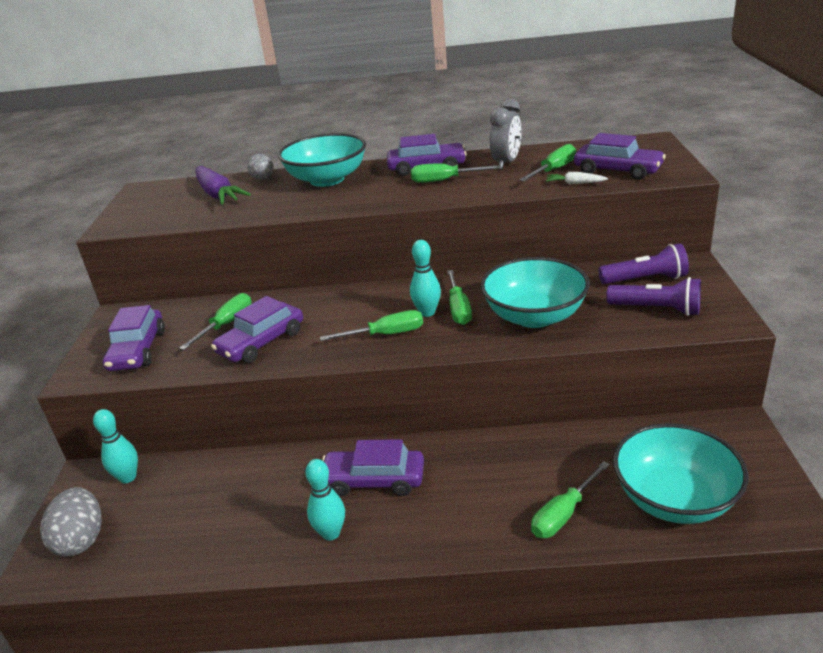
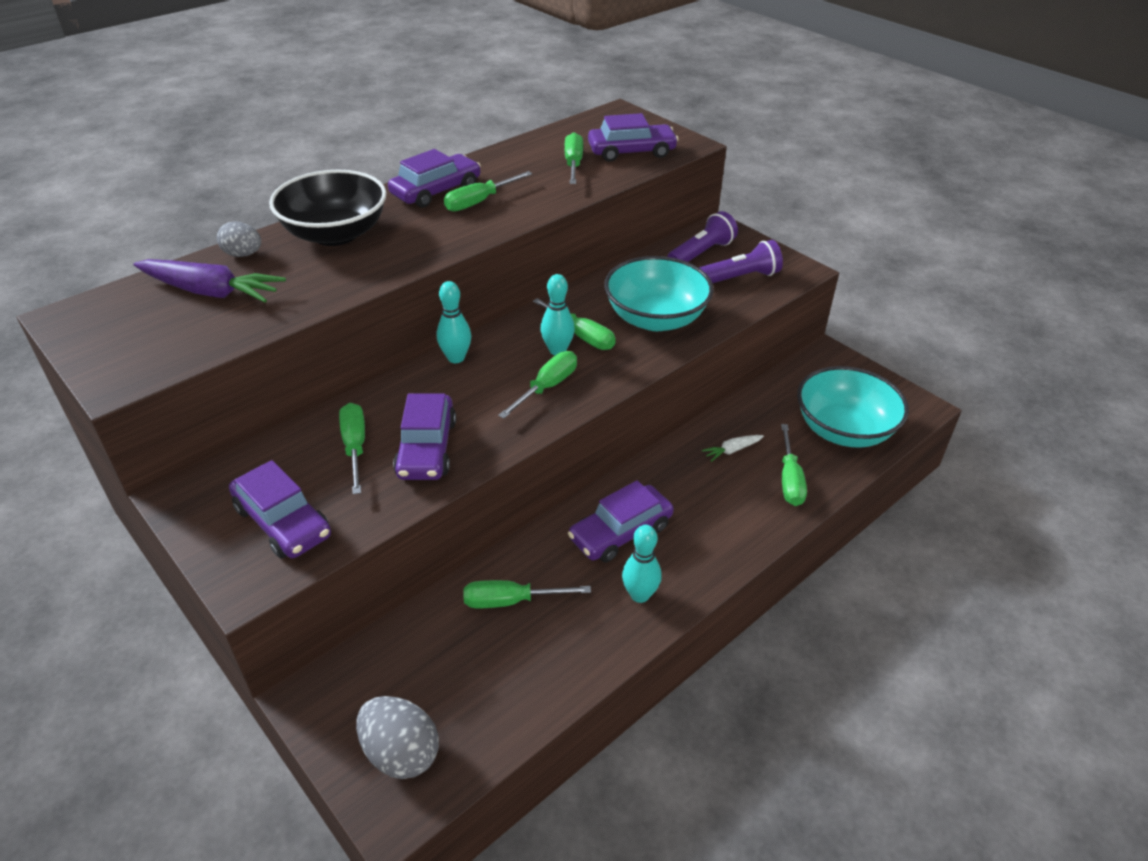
camera: 45 degrees left, 10 degrees up
(128, 477) = (365, 668): turquoise bowling pin -> turquoise bowling pin (456, 358)
(248, 486) = (511, 601): none -> green screwdriver
(327, 179) = (335, 234): turquoise bowl -> black bowl
(506, 163) = (515, 166): grey clock -> none
(575, 183) = (612, 174): white carrot -> white carrot (732, 450)

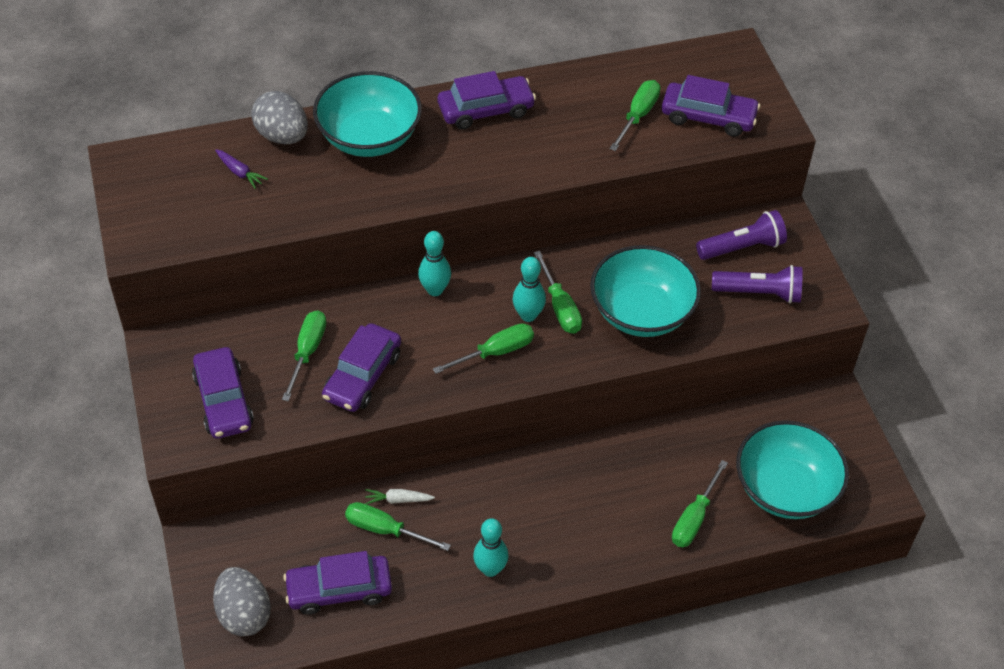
camera: 25 degrees right, 10 degrees up
(211, 292) = (240, 172): purple carrot -> purple carrot, size x0.48
(243, 254) = (282, 136): grey egg -> grey egg, size x1.53
(335, 234) = (369, 137): black bowl -> turquoise bowl
(479, 202) = (517, 139): green screwdriver -> none
(620, 532) = (509, 506): purple car -> purple car (339, 590)
(732, 450) = (661, 467): white carrot -> white carrot (398, 500)

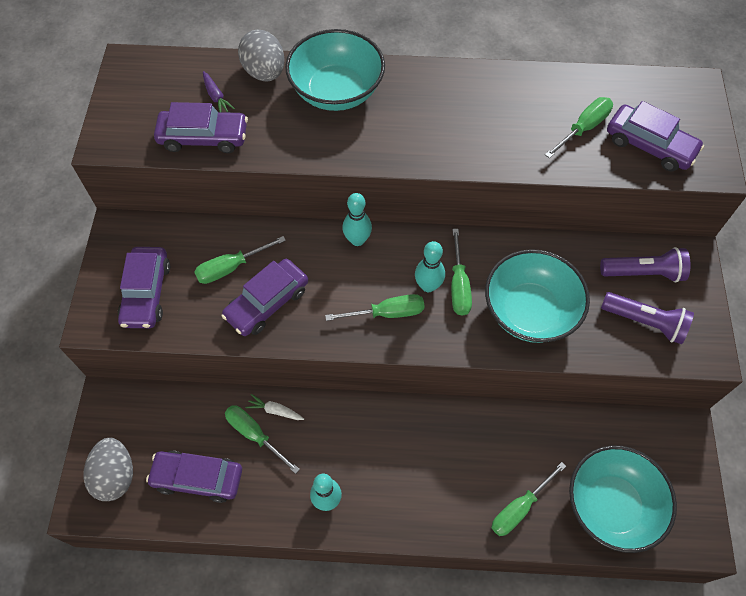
camera: 20 degrees right, 10 degrees up
(307, 352) = (231, 267): green screwdriver -> green screwdriver turned 150 degrees counterclockwise
(486, 110) = (447, 90): purple car -> purple car (203, 137)

